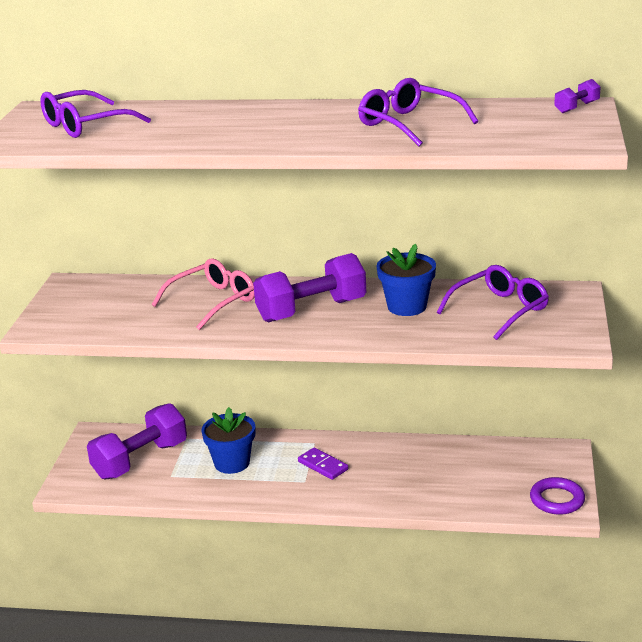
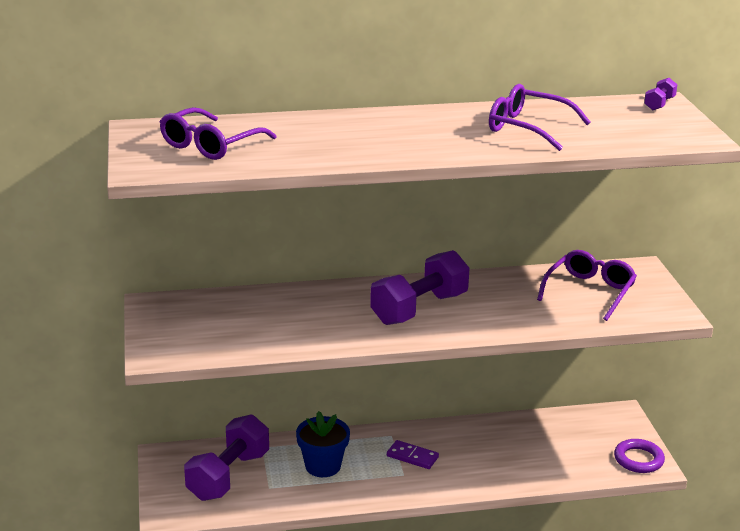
camera: 20 degrees left, 0 degrees up
(212, 302) = (317, 309): pink glasses -> none
(407, 306) = (505, 296): blue flower pot -> none

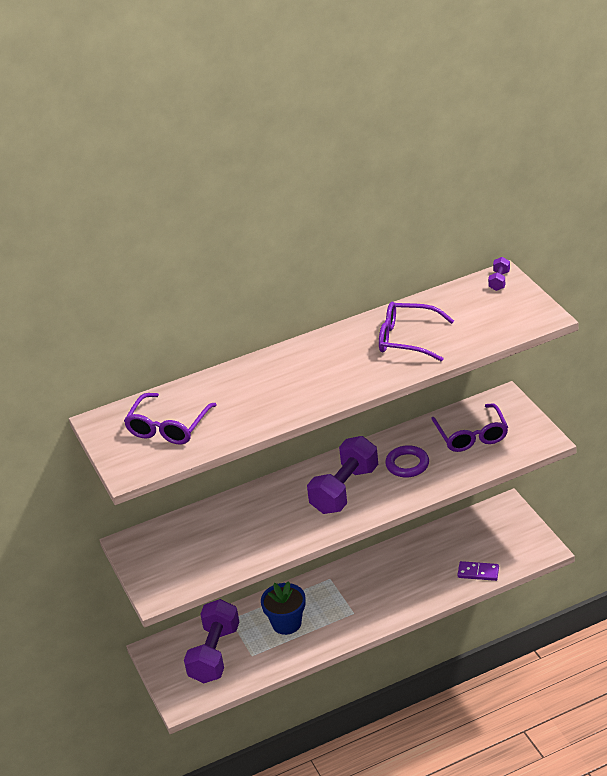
camera: 10 degrees left, 10 degrees up
(412, 457) = (354, 594): purple domino -> purple domino (478, 572)
(589, 292) = (471, 435): purple glasses -> purple glasses turned 150 degrees clockwise
(638, 459) = (532, 547): purple ring -> purple ring (407, 464)

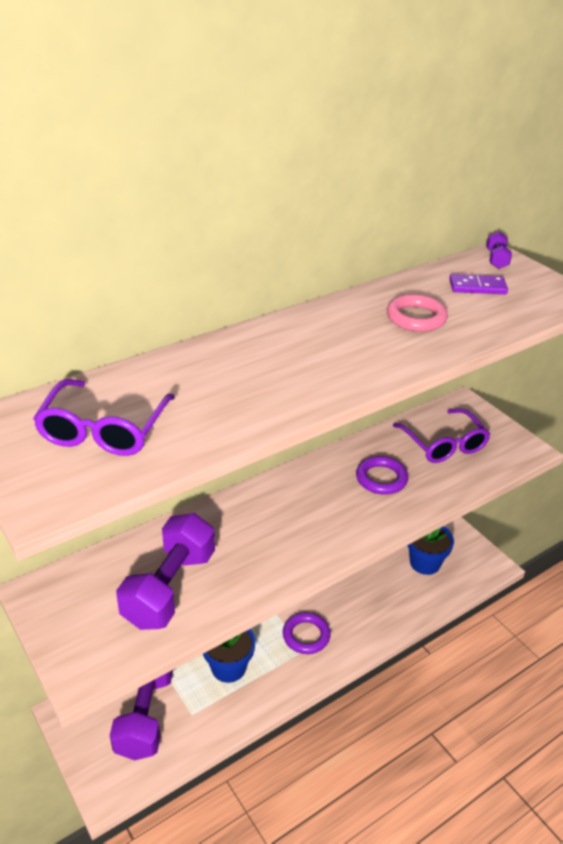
camera: 15 degrees left, 0 degrees up
(344, 490) = (314, 511): purple dumbbell -> purple dumbbell (170, 588)
(357, 602) = (306, 635): none -> purple ring
(408, 339) = (416, 318): purple glasses -> pink ring
(478, 572) = (431, 594): purple domino -> purple domino (477, 287)
(480, 546) = (425, 563): none -> blue flower pot

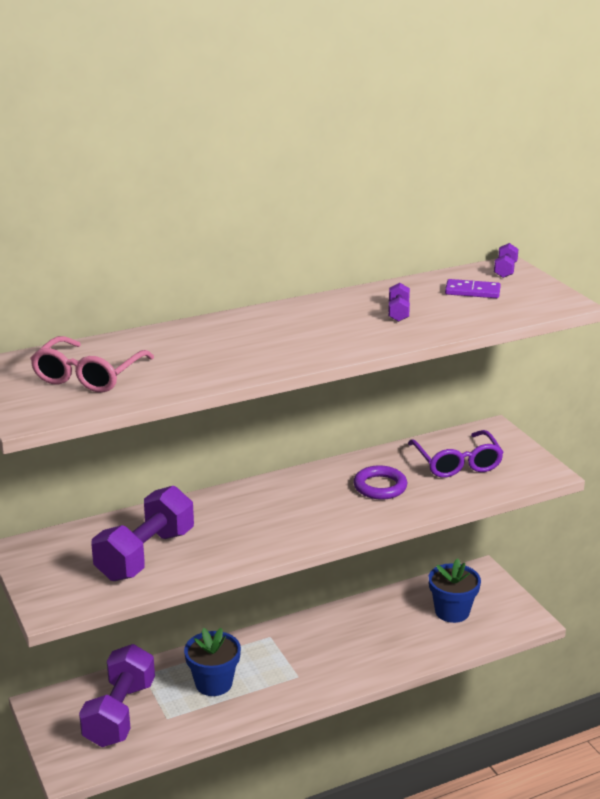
camera: 10 degrees right, 10 degrees down
(104, 429) = (88, 375): purple glasses -> pink glasses
(306, 635) = (302, 664): purple ring -> none
(416, 318) = (398, 312): pink ring -> purple dumbbell

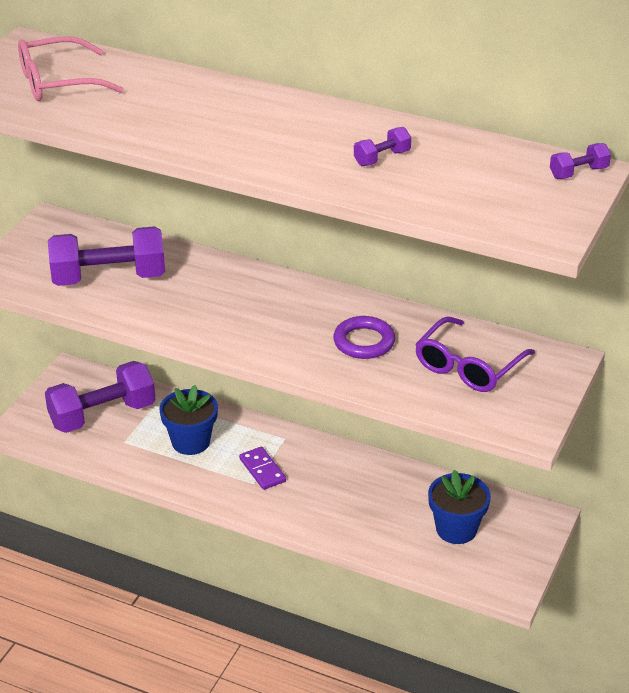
camera: 50 degrees right, 10 degrees up
(472, 291) = (493, 176): purple domino -> purple domino (262, 470)

